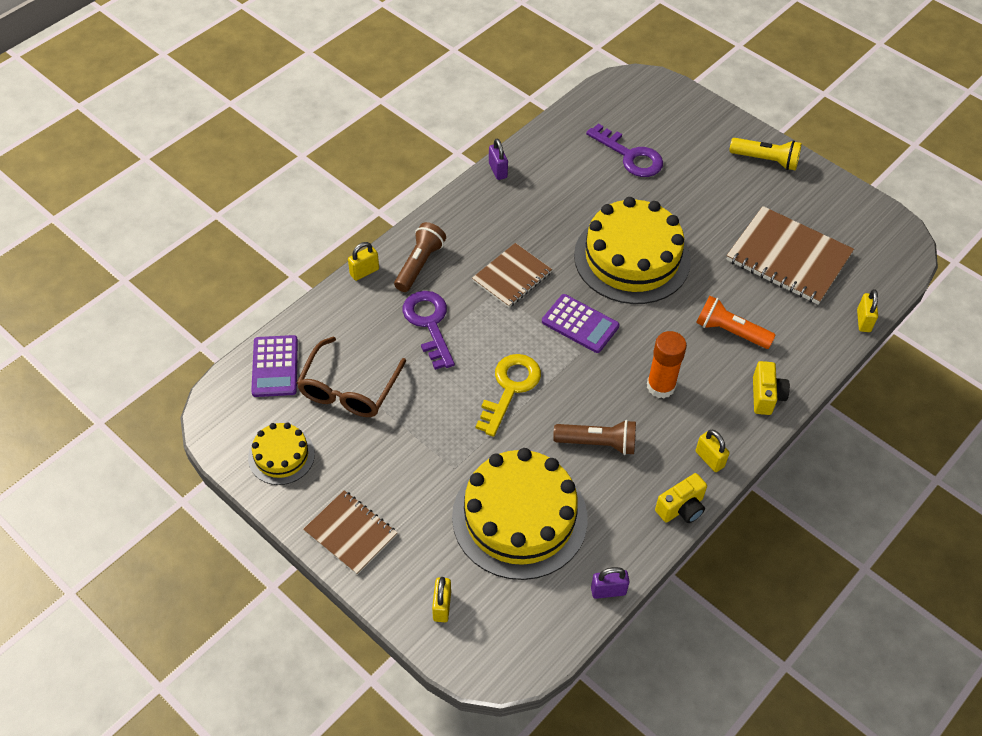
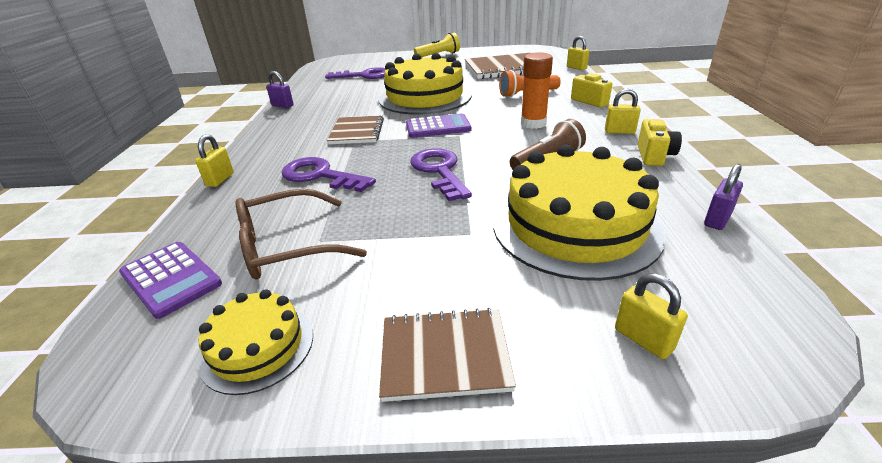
camera: 40 degrees left, 20 degrees down
(349, 389) = (287, 246): brown glasses -> brown glasses turned 90 degrees clockwise
(419, 264) = (271, 156): brown flashlight -> none
(510, 388) = (439, 171): yellow key -> purple key

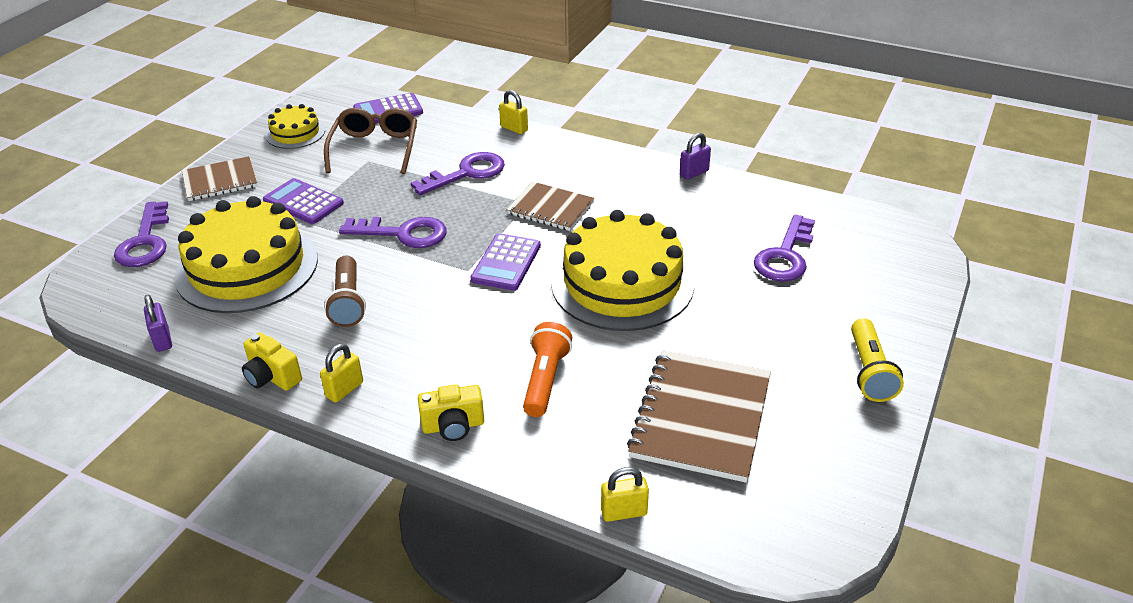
camera: 115 degrees right, 5 degrees up
(437, 246) = (303, 202): none -> purple calculator
(444, 355) = (220, 181): brown notebook -> brown notebook turned 45 degrees clockwise
(533, 123) = (439, 335): orange glue stick -> none
(643, 339) = (145, 242): yellow padlock -> purple key

